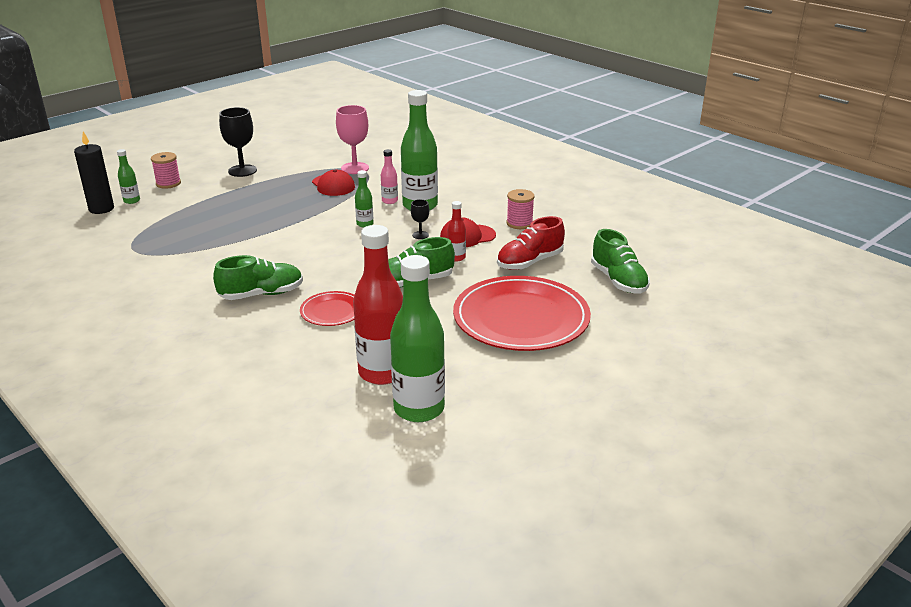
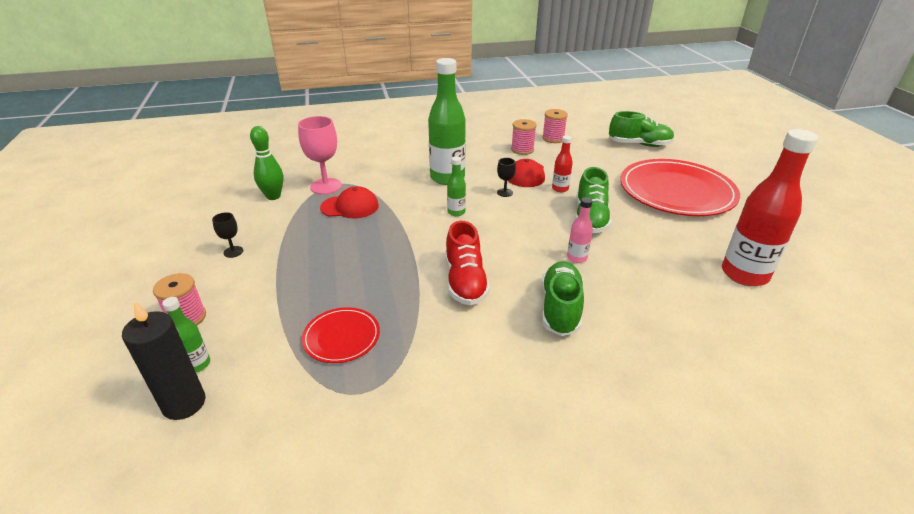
camera: 60 degrees left, 5 degrees up
(242, 171) = (233, 252): black goblet -> black goblet, size x0.51
(321, 157) = (273, 196): none -> green bowling pin
(332, 311) = (621, 273): red plate -> red plate (341, 337)
(389, 201) = (421, 188): pink bottle -> pink bottle (577, 258)
(419, 409) = (806, 271): green bottle -> none
(530, 262) = (590, 164): red shoe -> red shoe (465, 281)
(568, 232) = (553, 138): none -> pink spool

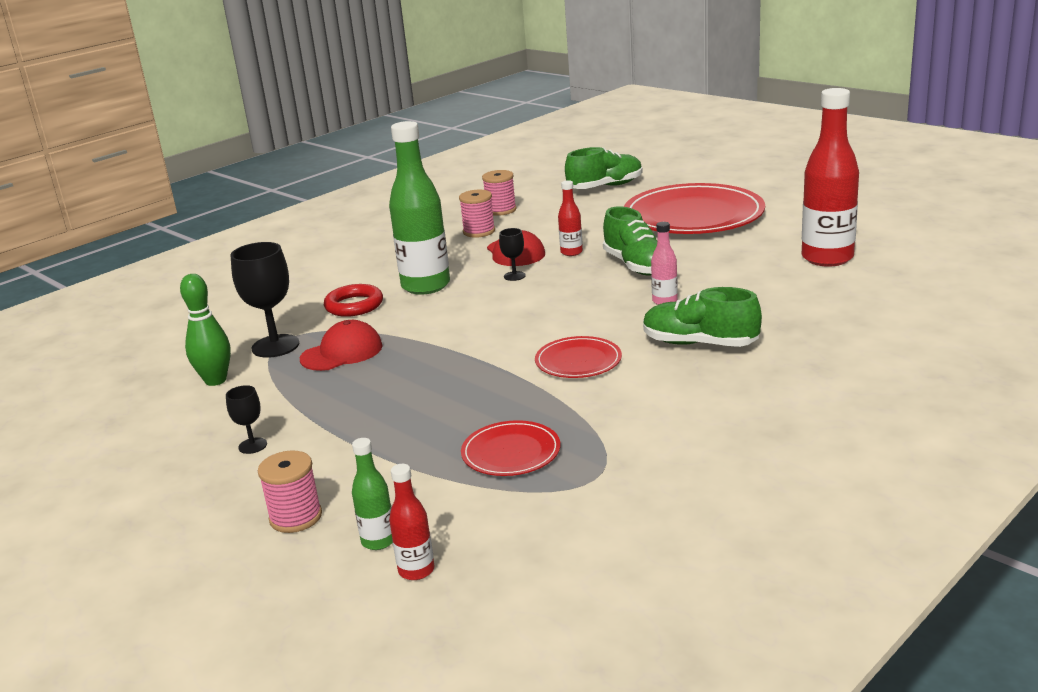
camera: 30 degrees left, 10 degrees down
(184, 403) = (416, 570): black candle -> red bottle
(326, 186) = (275, 346): pink goblet -> black goblet
(395, 175) = (354, 305): none -> red ring
(456, 212) = (483, 311): green bottle -> none
(465, 281) = (578, 361): red shoe -> red plate
(560, 308) = (699, 344): green shoe -> green shoe turned 45 degrees counterclockwise

